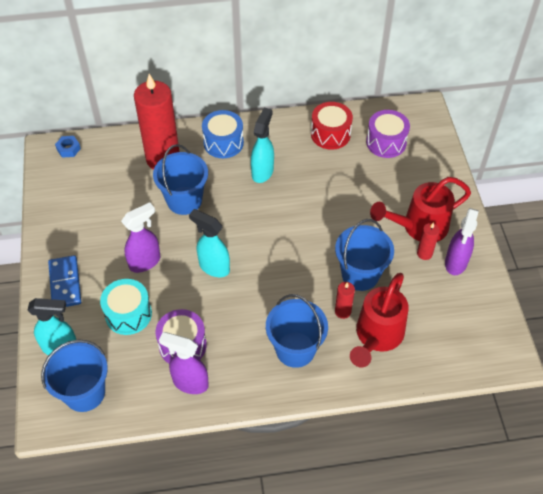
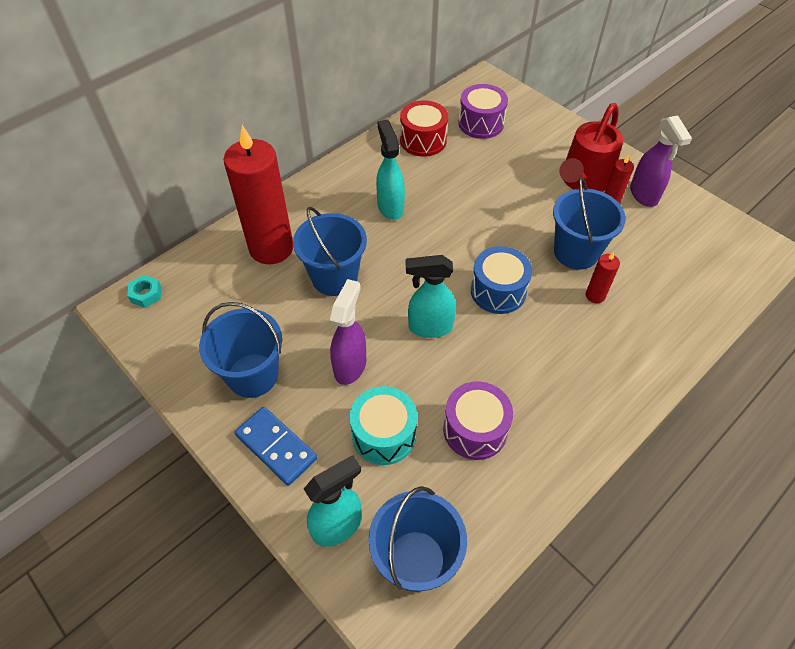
camera: 35 degrees left, 0 degrees up
(68, 149) = (146, 294): blue nut -> turquoise nut
(190, 382) = (521, 465): purple spray bottle -> none
(223, 143) = (323, 200): blue drum -> blue drum (498, 291)
(295, 349) = (589, 360): blue bucket -> blue bucket (253, 375)
(377, 336) = (647, 300): red watering can -> none

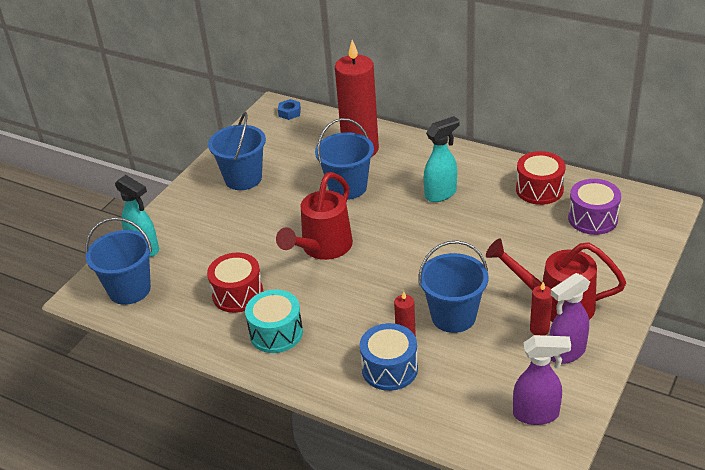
camera: 75 degrees right, 15 degrees down
(146, 294) = (289, 112): turquoise nut -> blue nut
(276, 447) = (192, 206): blue domino -> none
(350, 365) = (269, 219): purple spray bottle -> purple spray bottle (536, 414)
(384, 434) = (218, 250): turquoise drum -> turquoise drum (276, 333)
(429, 327) = (322, 248): turquoise spray bottle -> red watering can
(475, 429) = (238, 294): purple drum -> red drum
(498, 291) = (379, 277): blue drum -> blue drum (389, 369)

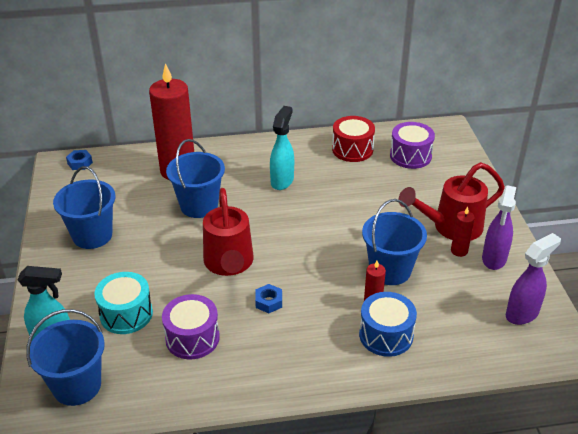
camera: 40 degrees left, 0 degrees up
(238, 294) = (192, 338): red drum -> purple drum
(276, 333) = (262, 354): turquoise drum -> turquoise drum (126, 314)
(322, 294) = (269, 302): none -> blue nut

